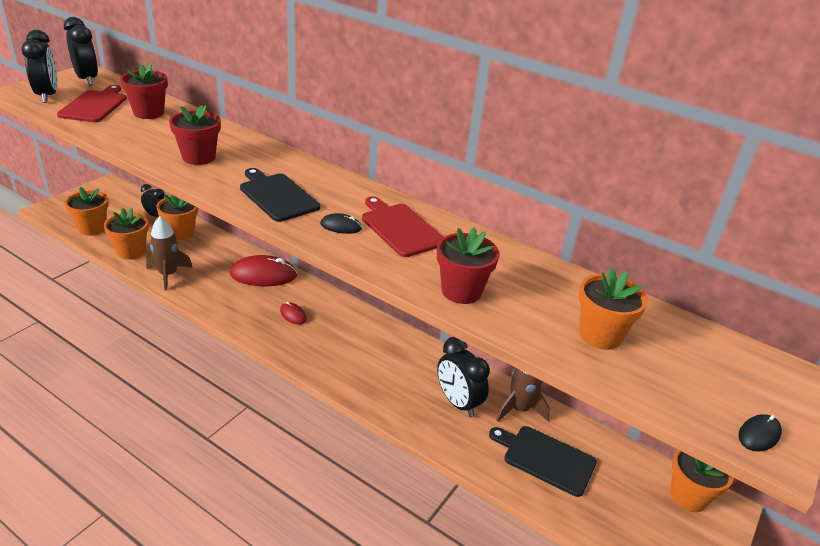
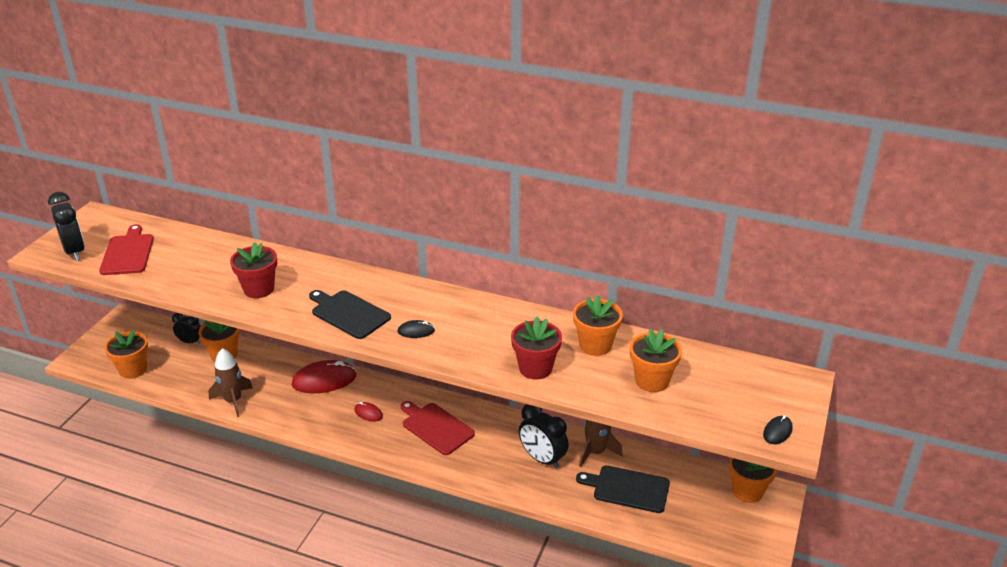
camera: 10 degrees left, 0 degrees up
(87, 79) = (100, 223): black clock -> none
(131, 251) = (185, 385): orange flower pot -> orange flower pot (595, 345)
(149, 113) = (185, 250): red flower pot -> none
(400, 228) = (466, 321): red cutting board -> red cutting board (436, 427)

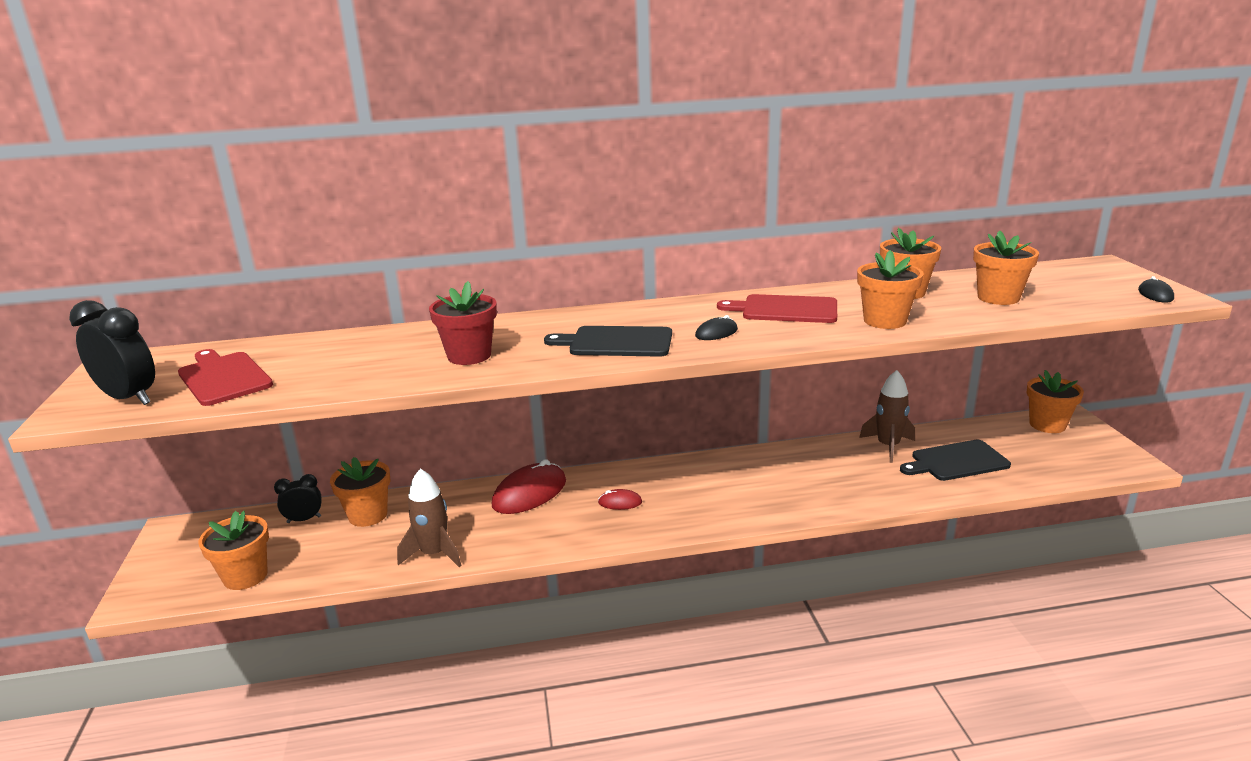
camera: 30 degrees left, 10 degrees down
(436, 427) = (710, 486): red cutting board -> red cutting board (785, 309)
(535, 368) = (885, 321): red flower pot -> orange flower pot
(542, 459) = (850, 470): black clock -> none

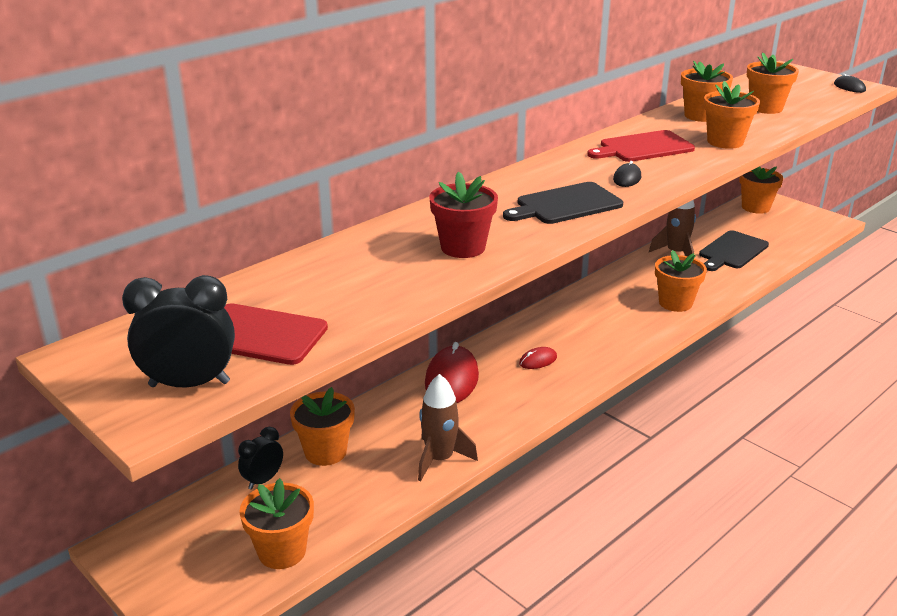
camera: 35 degrees left, 5 degrees up
(822, 493) = (675, 303): none -> orange flower pot

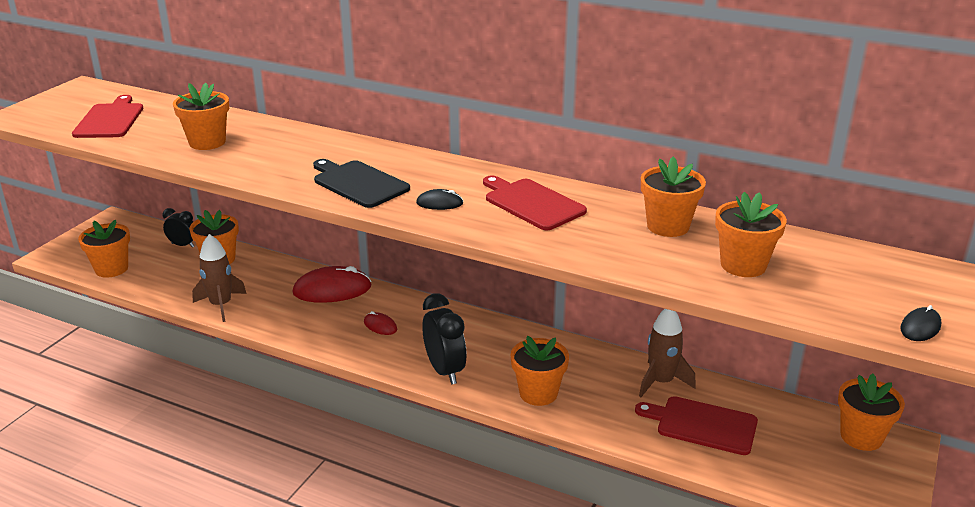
camera: 70 degrees right, 0 degrees up
(189, 384) = (50, 116): black clock -> black clock (445, 371)
(463, 247) = (254, 157): red flower pot -> none
(725, 142) = (589, 246): orange flower pot -> orange flower pot (207, 142)
(732, 251) = (702, 425): black cutting board -> red cutting board

